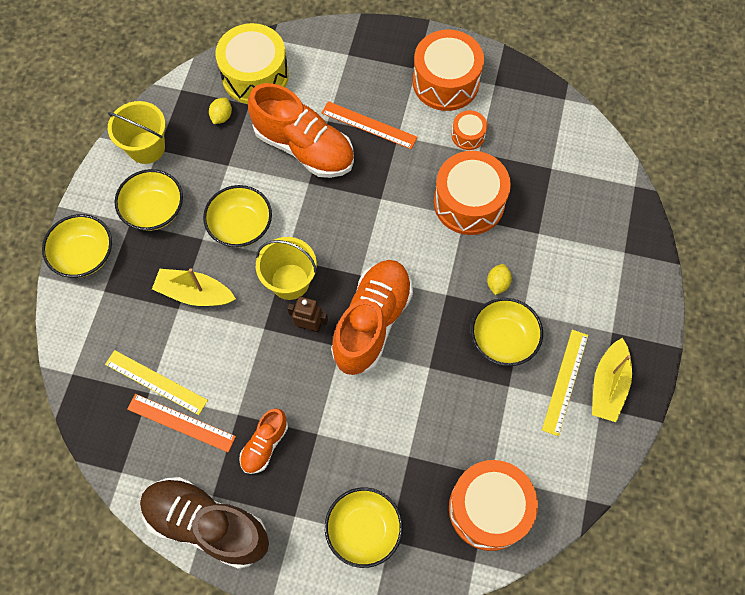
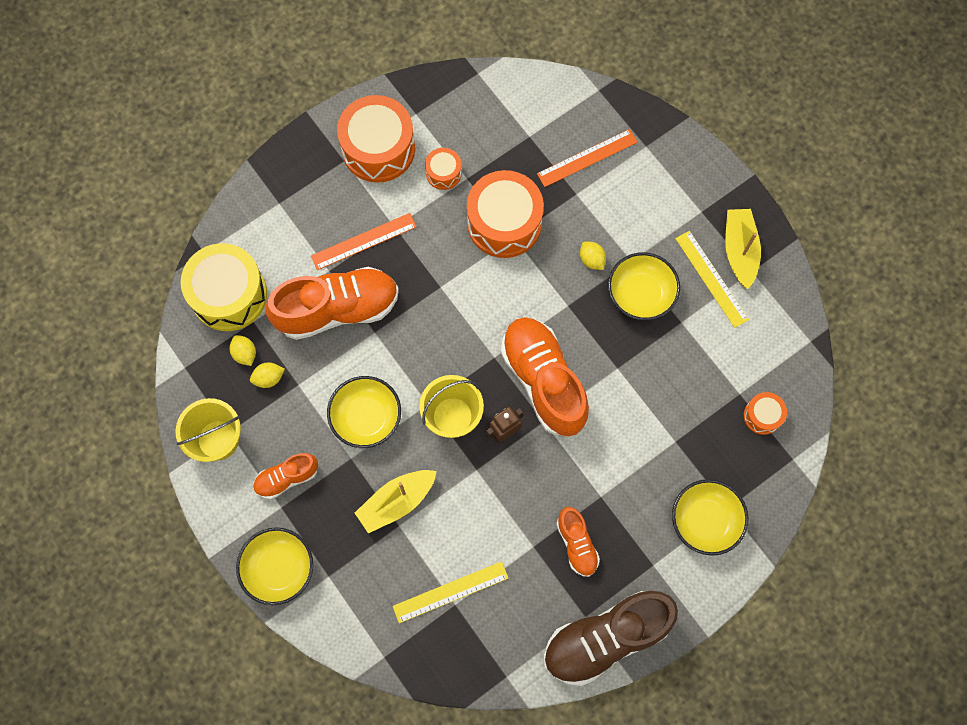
camera: 50 degrees left, 5 degrees up
(154, 210) = (287, 478): yellow bowl -> orange shoe
(181, 422) = (503, 597): orange ruler -> orange ruler (587, 158)
(217, 144) = (269, 378): none -> yellow lemon
(489, 509) = (762, 416): orange drum -> orange drum, size x0.49
(608, 385) = (739, 251): yellow boat -> yellow boat turned 150 degrees counterclockwise

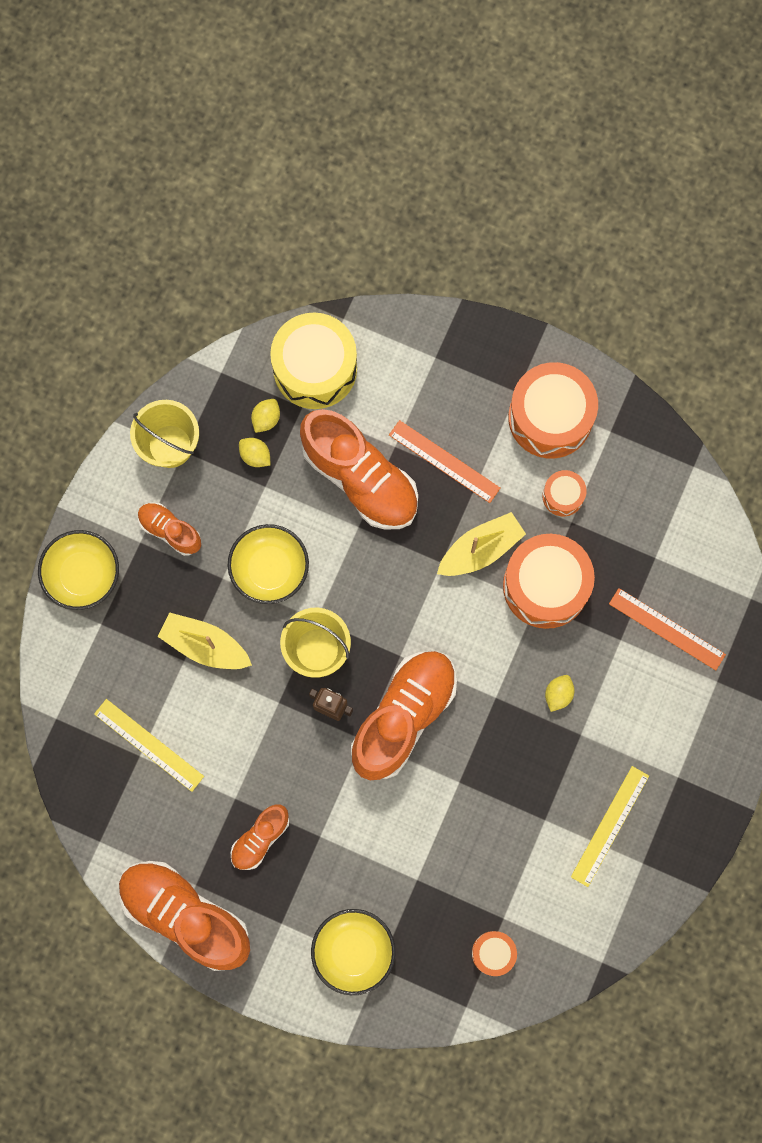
camera: 60 degrees right, 5 degrees up
(605, 638) = (185, 915): brown shoe -> orange shoe
(640, 294) = (550, 763): yellow bowl -> none
(739, 251) = (657, 839): yellow boat -> yellow boat (480, 549)

